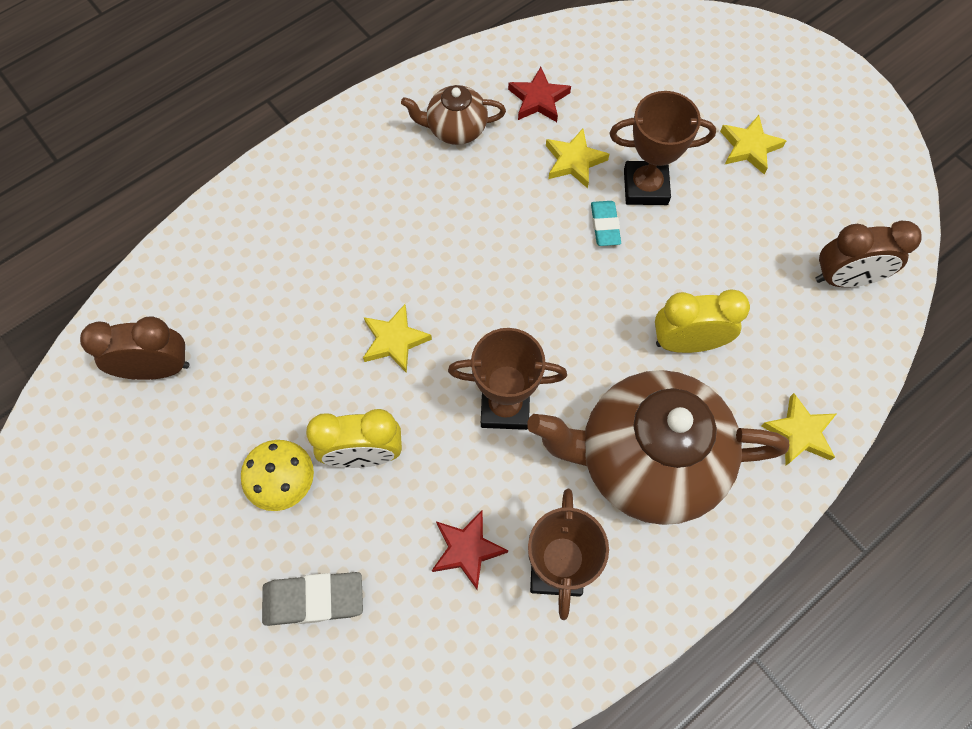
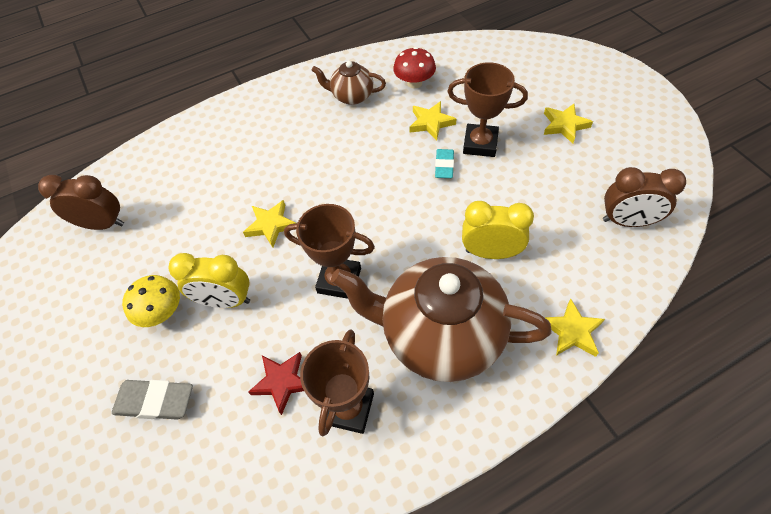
camera: 15 degrees right, 10 degrees down
(538, 99) = (414, 83): red star -> red mushroom

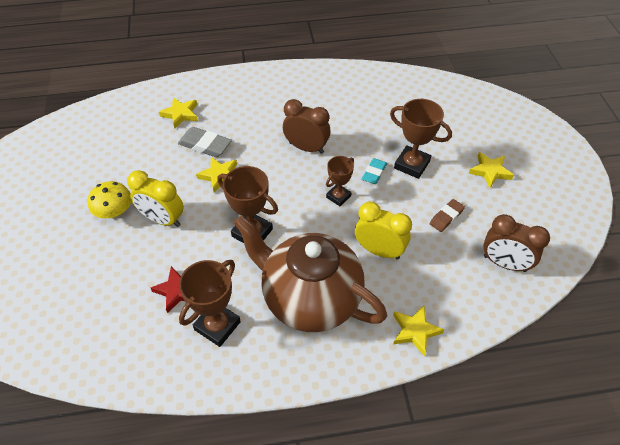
camera: 15 degrees right, 5 degrees down
(102, 224) = (100, 136): brown clock -> brown clock (306, 148)
(155, 401) = (84, 272): grey eraser -> grey eraser (205, 145)
(352, 96) = (326, 97): brown teapot -> none
(414, 83) = (381, 101): red mushroom -> none
(418, 205) = (338, 197): none -> brown trophy
(431, 123) = (379, 136): yellow star -> yellow star (181, 114)
(544, 190) = (446, 217): none -> brown eraser

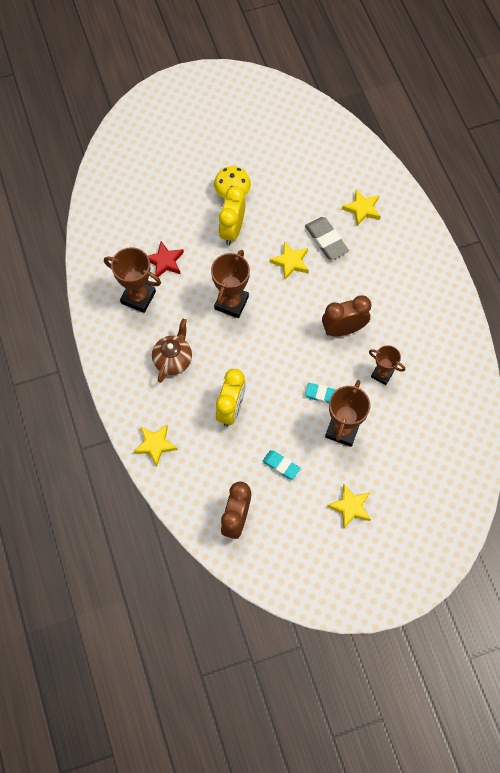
camera: 80 degrees right, 15 degrees up
(205, 145) = (326, 240): grey eraser -> grey eraser turned 45 degrees counterclockwise
(306, 148) = (343, 329): brown clock -> brown clock turned 120 degrees counterclockwise
(309, 298) = (173, 359): brown teapot -> brown teapot, size x0.48
(338, 197) = (286, 367): brown trophy -> brown trophy (382, 374)
(446, 217) = (281, 465): brown eraser -> turquoise eraser

